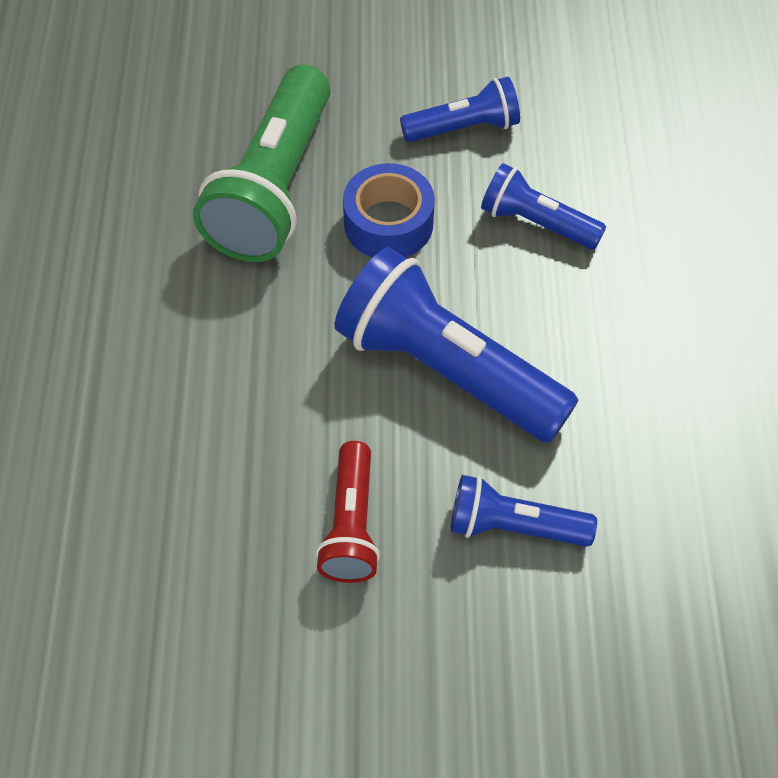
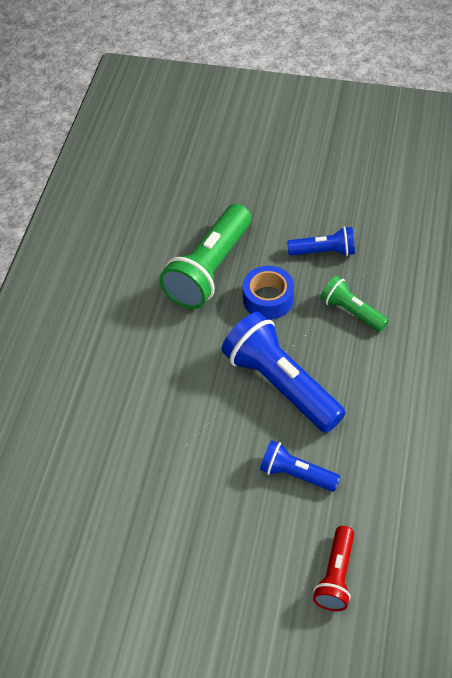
camera: 15 degrees right, 5 degrees down
(351, 525) = (208, 457): red flashlight -> red flashlight (336, 575)
(536, 222) = (351, 311): blue flashlight -> green flashlight

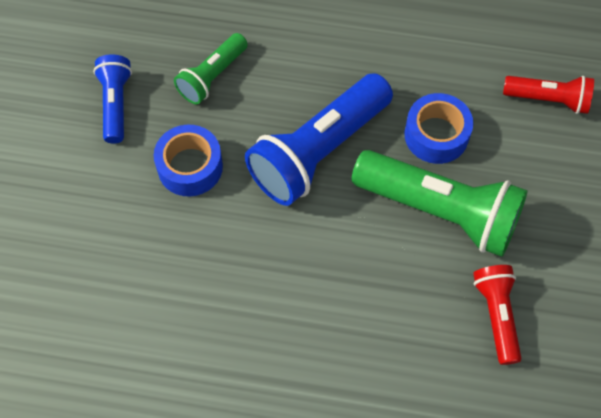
camera: 95 degrees left, 10 degrees up
(125, 505) = (496, 315): none -> red flashlight
(209, 269) = (137, 238): green flashlight -> green flashlight (440, 211)
(296, 474) = (436, 135): blue flashlight -> blue tape

